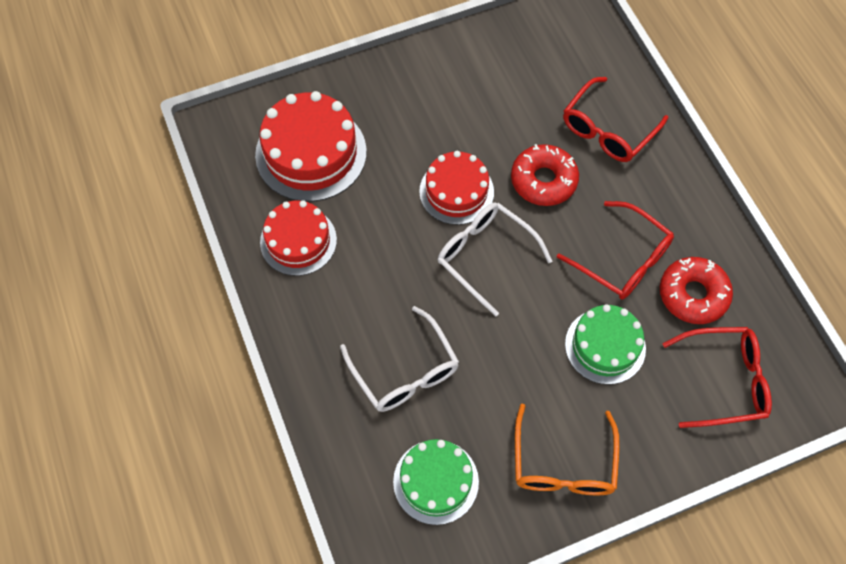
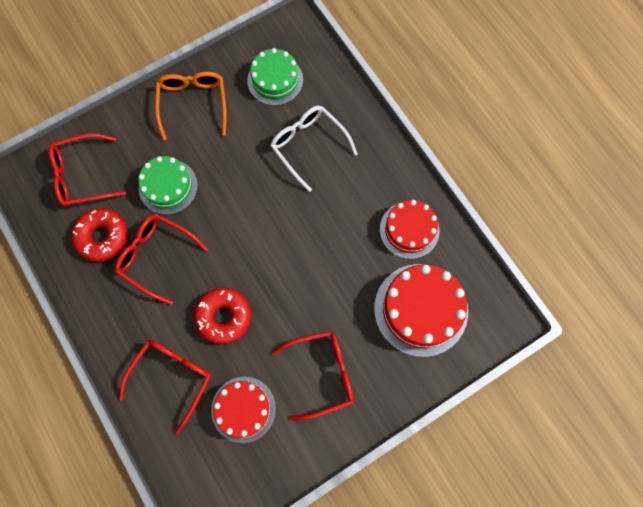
camera: 170 degrees right, 10 degrees up
(438, 109) = (322, 373): none -> red glasses
(456, 191) = (294, 294): red cake -> red cake (243, 409)
(485, 256) = (263, 242): white glasses -> none

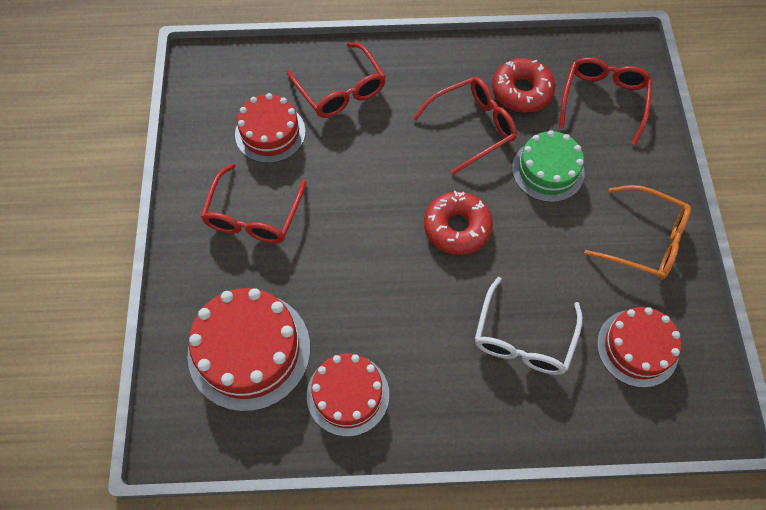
camera: 120 degrees right, 10 degrees down
(224, 317) = (370, 157): red donut -> red donut (457, 228)
(275, 80) = (637, 348): green cake -> red cake
(308, 145) = (523, 339): white glasses -> white glasses turned 120 degrees clockwise

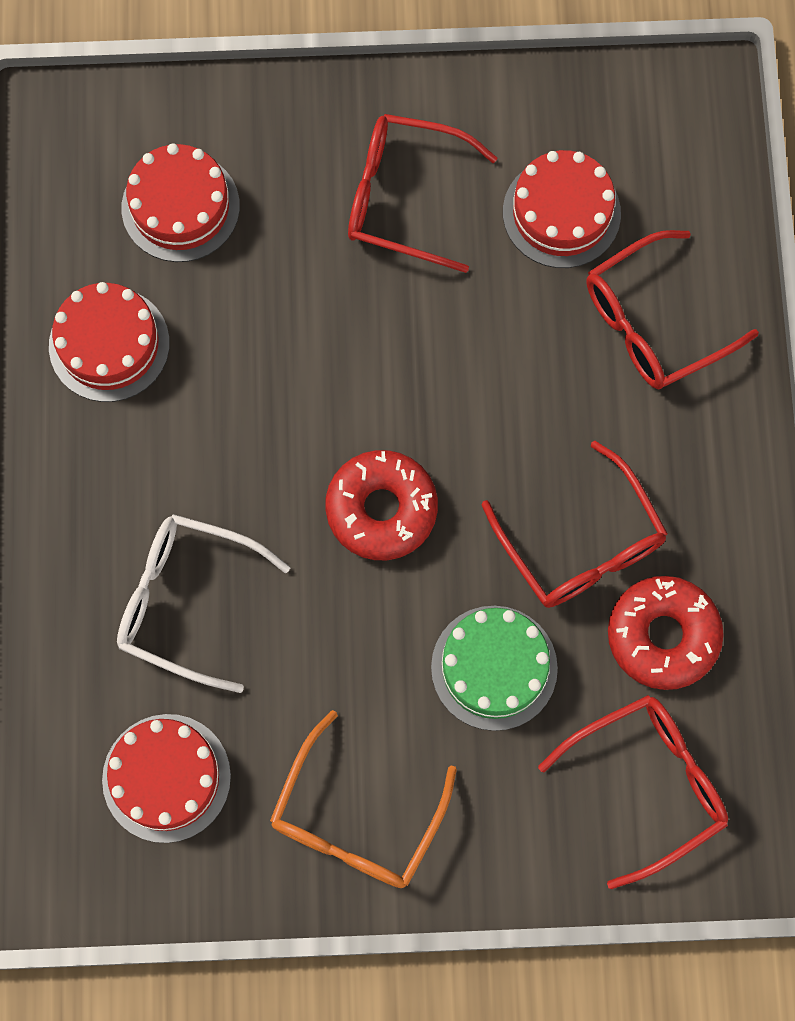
camera: 90 degrees right, 10 degrees up
(249, 350) = (180, 207): red cake -> red cake, size x0.66
(603, 100) = (648, 784): red glasses -> red glasses turned 45 degrees counterclockwise

